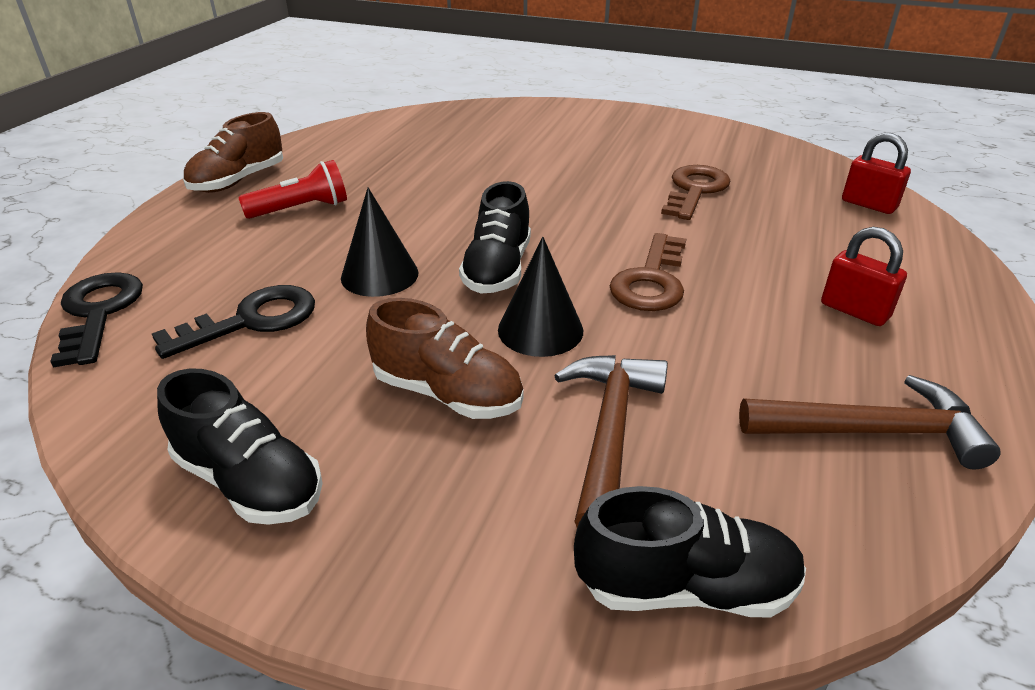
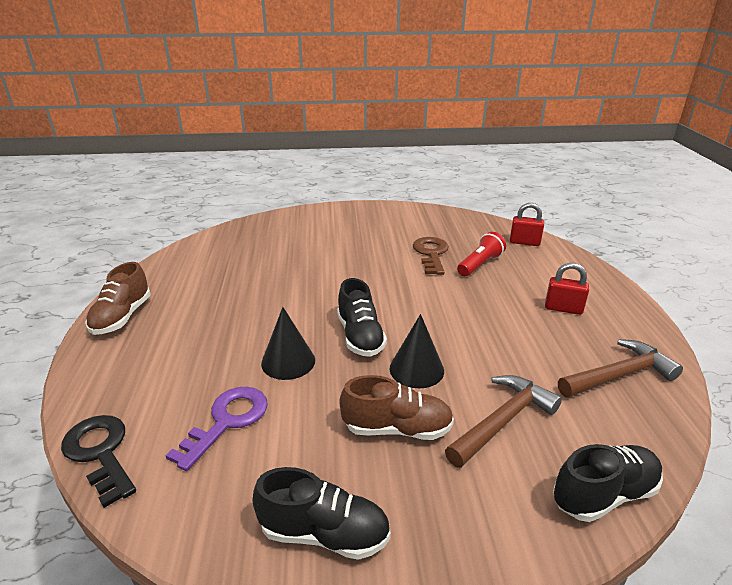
camera: 25 degrees left, 5 degrees down
(252, 320) = (227, 421): black key -> purple key
(301, 209) = (191, 327): red flashlight -> red flashlight (480, 264)
(609, 433) = (503, 421): brown hammer -> brown hammer turned 60 degrees clockwise
(651, 281) = (452, 319): brown key -> none

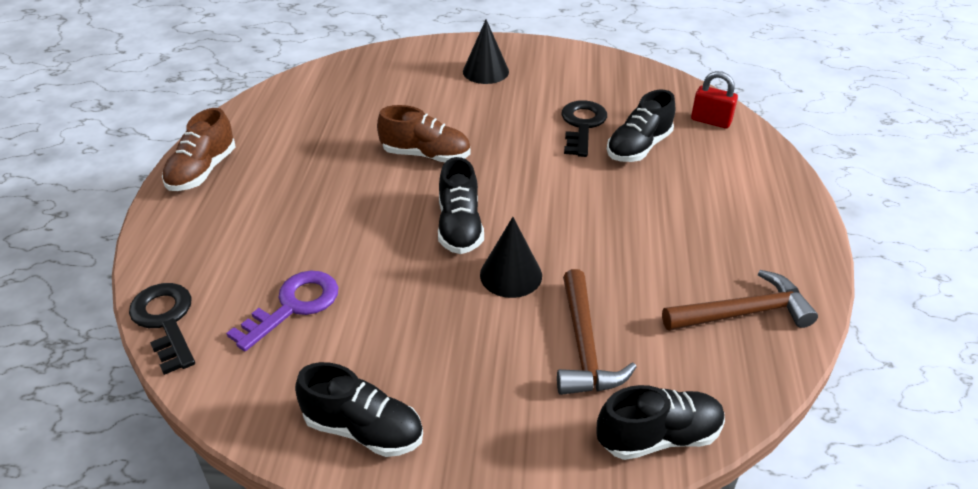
camera: 10 degrees right, 10 degrees up
(288, 361) = (371, 247): black cone -> black cone (485, 71)
(397, 429) = (467, 338): brown shoe -> brown shoe (426, 155)
(431, 254) = (582, 125): brown key -> black key
(480, 264) = (638, 147): red flashlight -> black shoe
(503, 421) = (584, 346): brown hammer -> brown hammer turned 120 degrees clockwise
(563, 308) = (717, 220): red padlock -> none

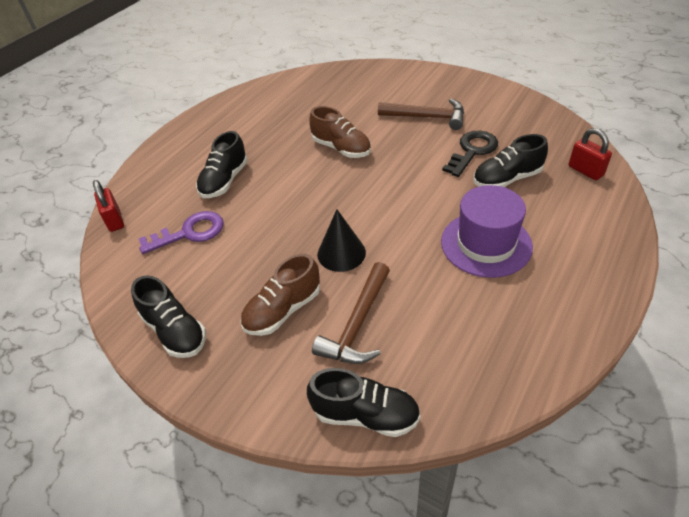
camera: 30 degrees right, 5 degrees up
(165, 321) = (114, 220): black key -> red padlock
(202, 171) = (196, 128): brown shoe -> brown shoe (283, 310)
(459, 227) = (329, 207): black shoe -> black shoe (224, 181)
(485, 71) = (426, 94): black cone -> none
(662, 221) = (486, 244): none -> purple hat
(743, 313) = (503, 340): brown hammer -> brown hammer (427, 117)

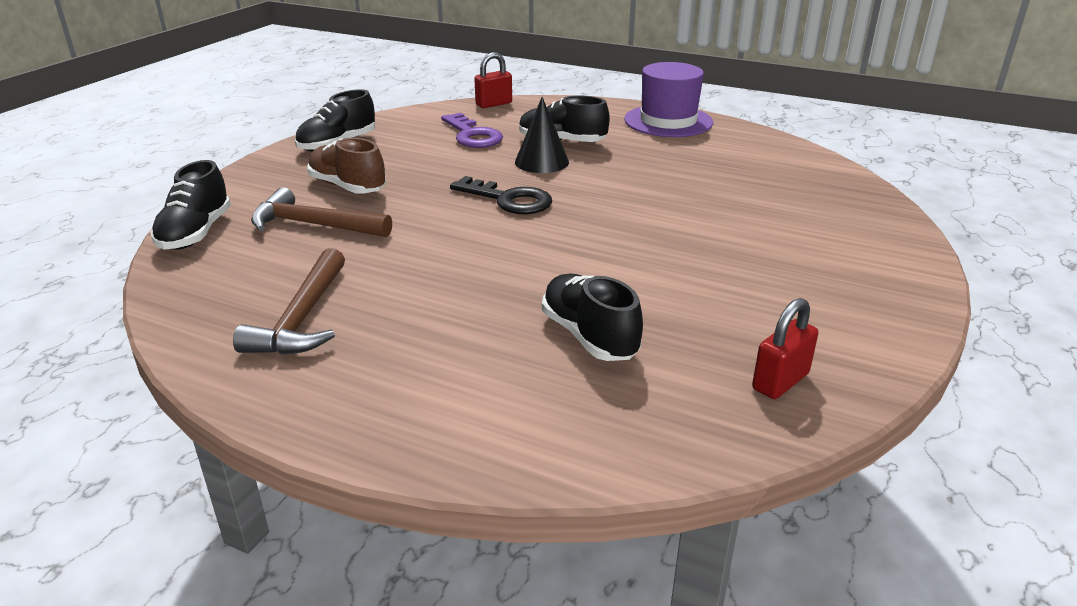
camera: 80 degrees right, 15 degrees down
(341, 148) = (644, 202): brown shoe -> none
(341, 253) = (429, 211): black cone -> black cone (541, 162)
(427, 117) = (754, 265): brown hammer -> brown hammer (302, 318)
(472, 151) = (664, 305): black key -> black key (509, 200)
(486, 244) = (431, 310): purple hat -> purple hat (668, 121)
(585, 171) = (628, 430): red padlock -> red padlock (780, 381)

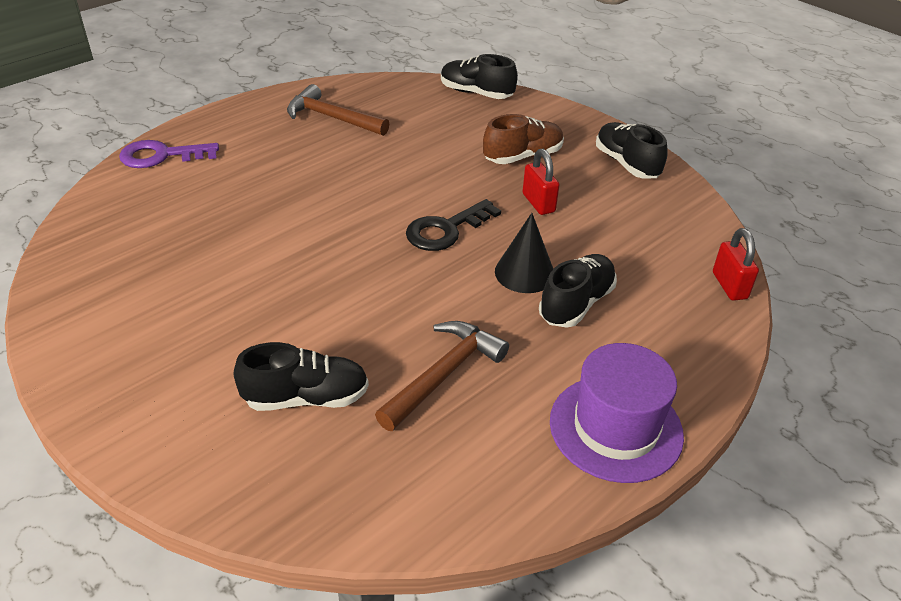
camera: 110 degrees right, 10 degrees up
(314, 225) = (459, 134): brown hammer -> brown hammer (444, 375)
(472, 135) = (622, 245): purple key -> purple key (161, 156)
(589, 336) = (214, 211): black shoe -> black shoe (306, 398)
(780, 381) = (90, 270): red padlock -> red padlock (538, 203)

